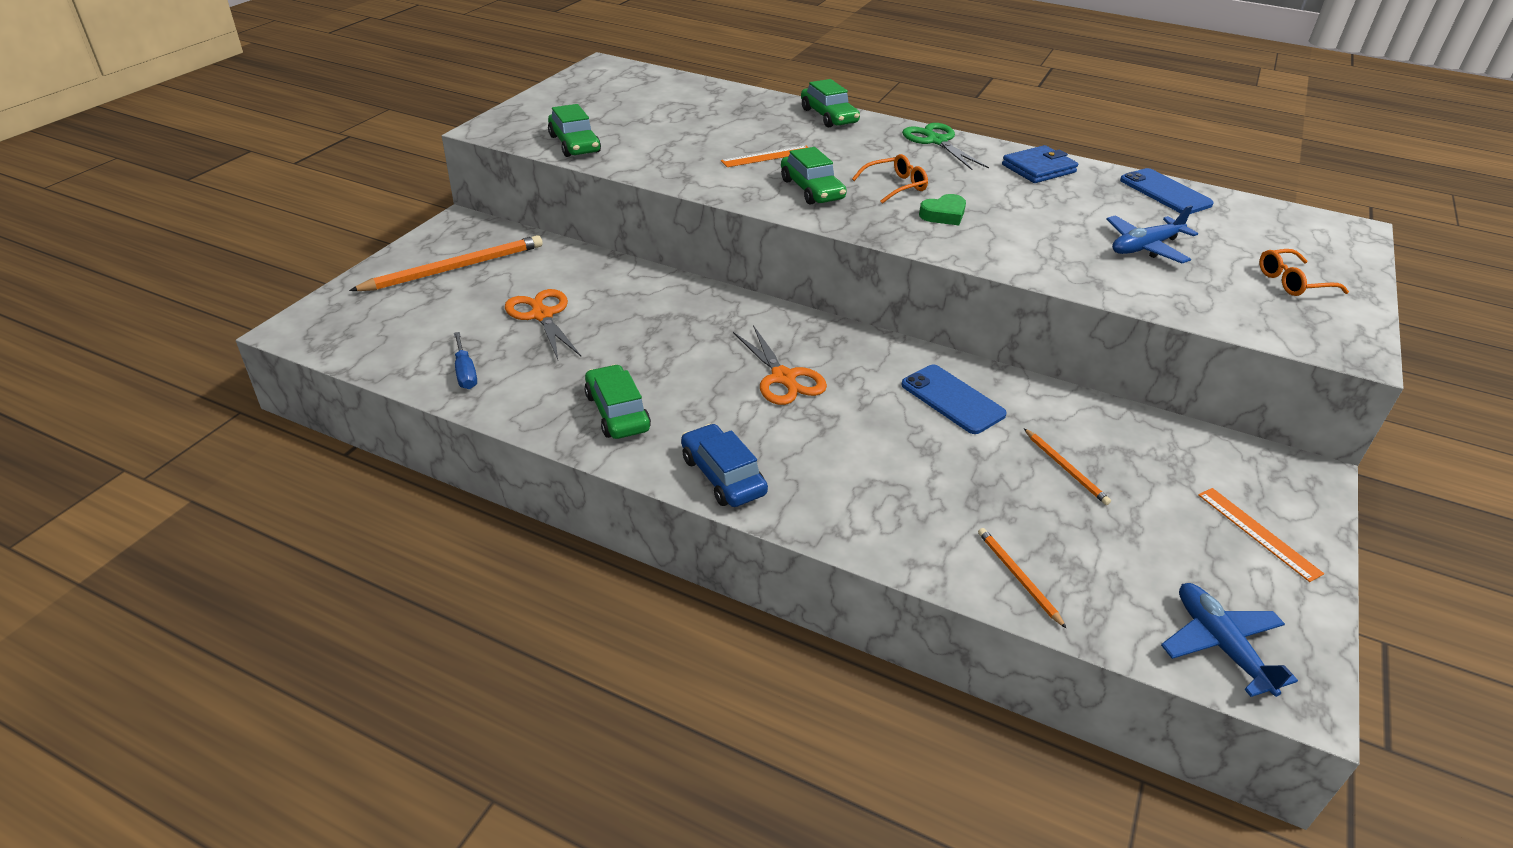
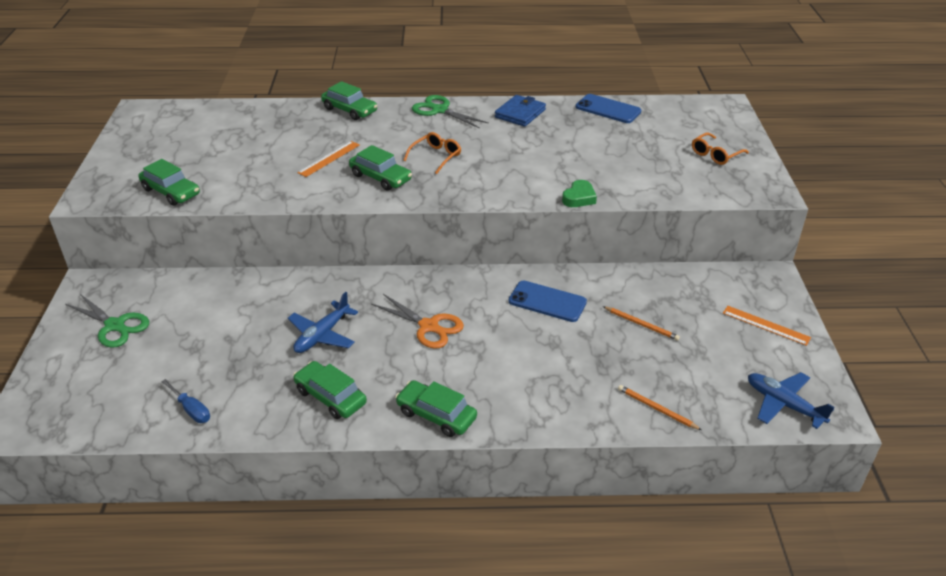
camera: 25 degrees left, 0 degrees up
(455, 268) = (115, 325): orange pencil -> green scissors
(542, 315) = (217, 341): orange scissors -> none
(723, 476) = (436, 415): blue car -> green car
(943, 215) = (483, 170): green heart -> green heart (579, 198)
(1145, 247) = (620, 156): blue plane -> blue plane (322, 335)

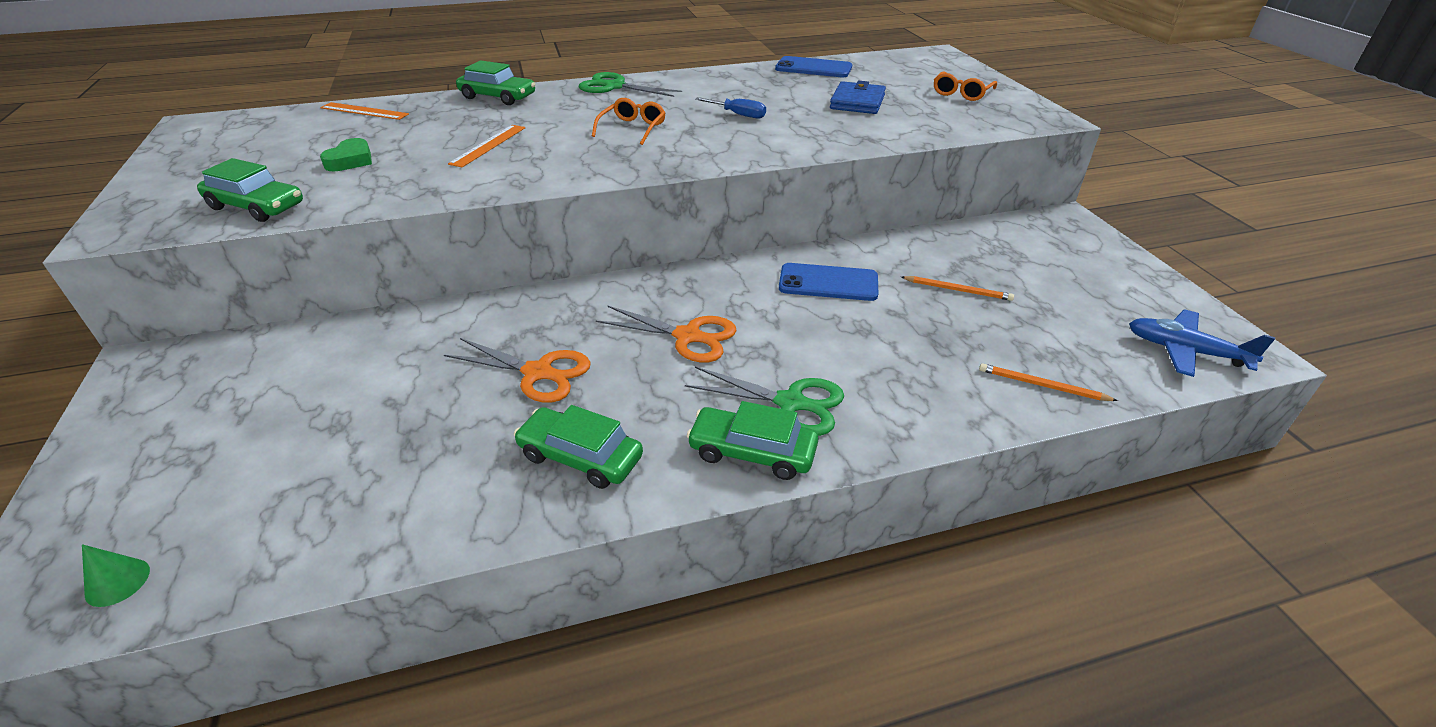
camera: 15 degrees left, 0 degrees up
(70, 417) = (117, 582): none -> green cone
(115, 325) = (191, 416): green scissors -> green scissors (790, 403)
(191, 409) = (349, 523): blue screwdriver -> blue screwdriver (738, 115)
(322, 335) = (538, 373): blue plane -> orange scissors
(380, 177) = (568, 156): green car -> none
(520, 113) = (714, 81): blue wallet -> blue wallet (857, 102)
(579, 198) = (837, 148): green heart -> green heart (351, 160)
(766, 325) = (1098, 268): orange ruler -> orange ruler (364, 111)

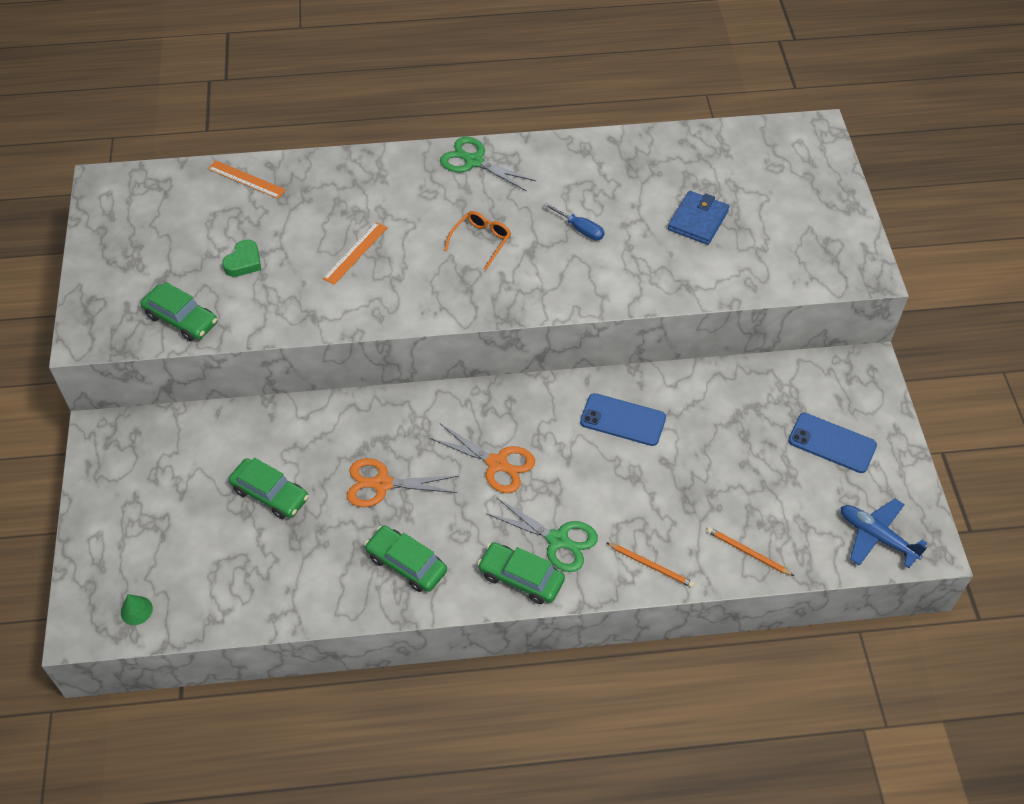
camera: 10 degrees right, 15 degrees up
(498, 97) = (364, 168): green car -> green car (270, 494)
(538, 373) = (382, 484): orange scissors -> orange scissors turned 150 degrees clockwise
(813, 68) = (676, 147): blue phone -> blue phone (832, 443)
(958, 290) = (727, 444): orange pencil -> orange pencil (651, 566)
(961, 93) = (805, 217): orange glasses -> none

